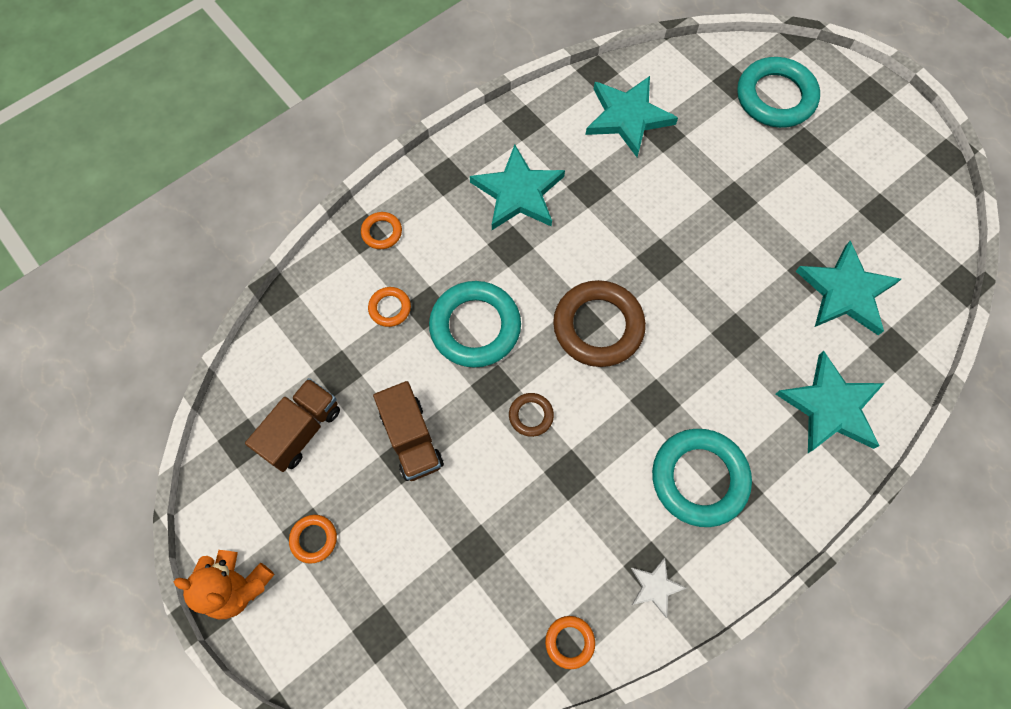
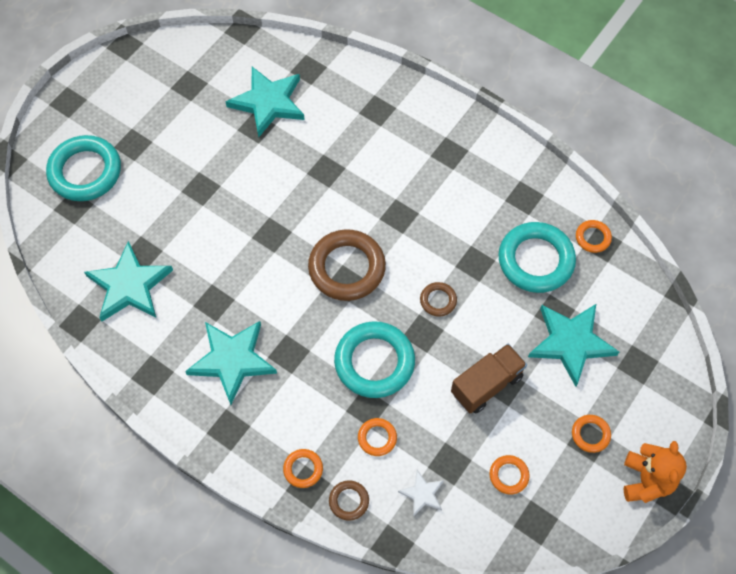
camera: 105 degrees left, 5 degrees down
(301, 430) = (509, 475): brown truck -> orange ring
(334, 266) = (349, 501): none -> brown ring
(655, 587) = (536, 192): white star -> white star (422, 494)
(699, 478) = (449, 177): turquoise ring -> turquoise ring (536, 260)
(830, 406) = (367, 103): turquoise star -> turquoise star (571, 343)

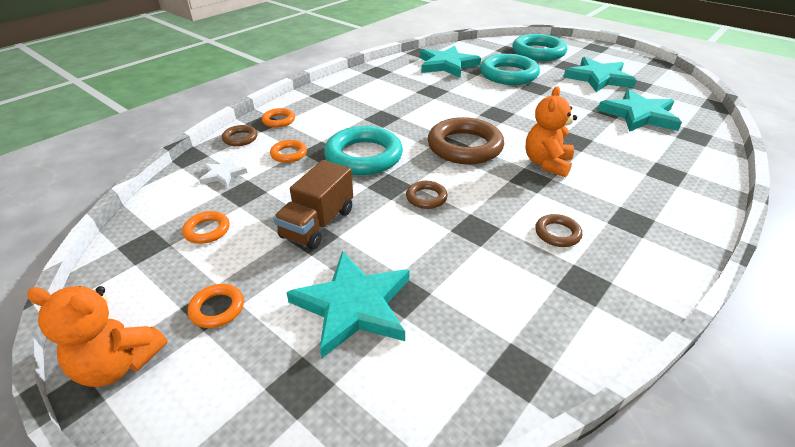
camera: 95 degrees right, 25 degrees down
(232, 360) = (381, 96): turquoise star -> turquoise star (598, 78)
(371, 199) = (547, 163): none -> orange teddy bear
(473, 205) = (557, 233): none -> brown ring
(486, 384) = (318, 224): brown truck -> brown truck turned 60 degrees clockwise
(536, 260) = (482, 284): turquoise ring -> turquoise ring (508, 74)
(592, 238) = (529, 358): orange ring -> none

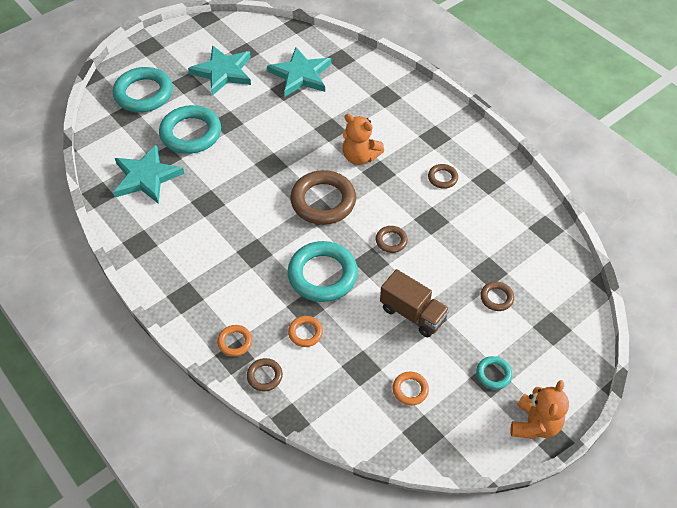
camera: 80 degrees left, 15 degrees up
(217, 308) = (493, 374): orange ring -> turquoise ring
(223, 174) = (329, 386): white star -> none
(353, 305) = (496, 298): turquoise star -> brown ring

